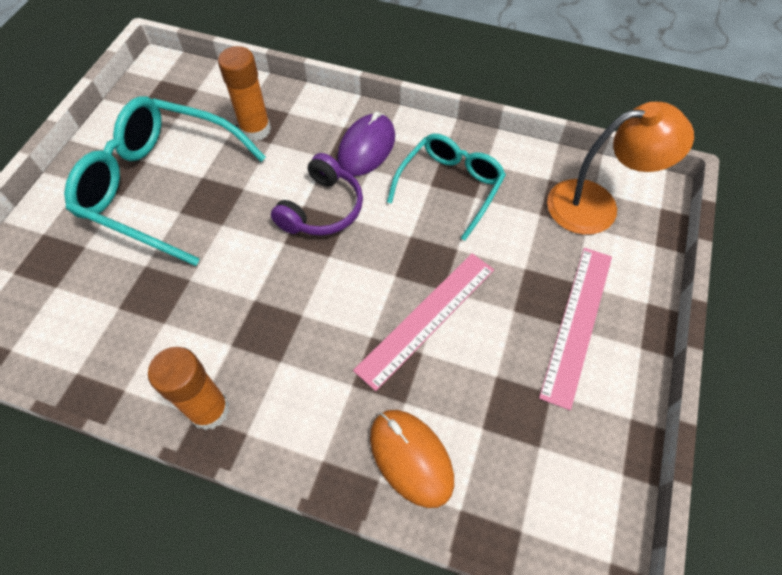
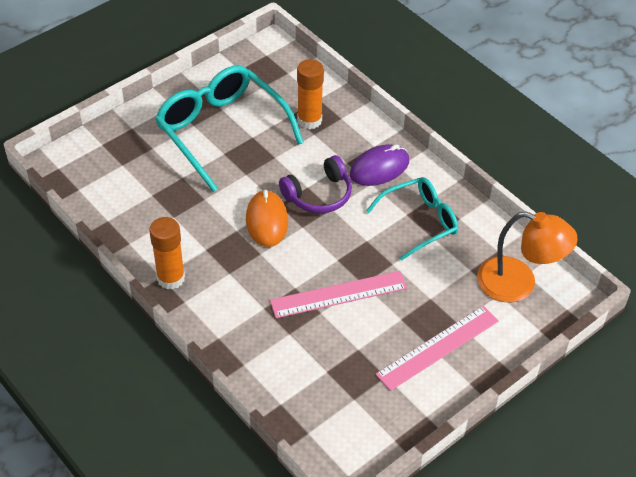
camera: 30 degrees right, 10 degrees down
(411, 458) = (271, 363): orange mouse -> orange mouse (267, 221)

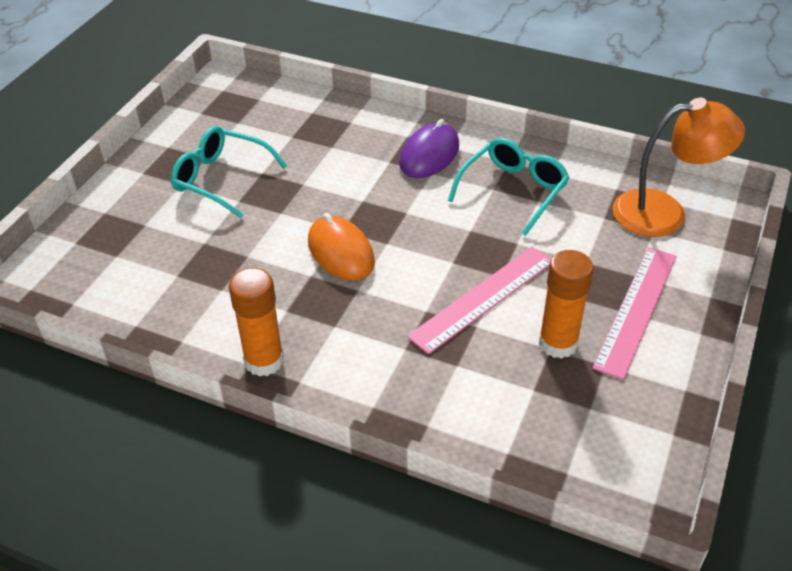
camera: 25 degrees left, 5 degrees down
(222, 131) = (221, 179): turquoise glasses -> turquoise glasses, size x0.62
(309, 120) = (317, 135): orange glue stick -> orange glue stick (558, 343)
(319, 195) = (382, 204): purple headphones -> none

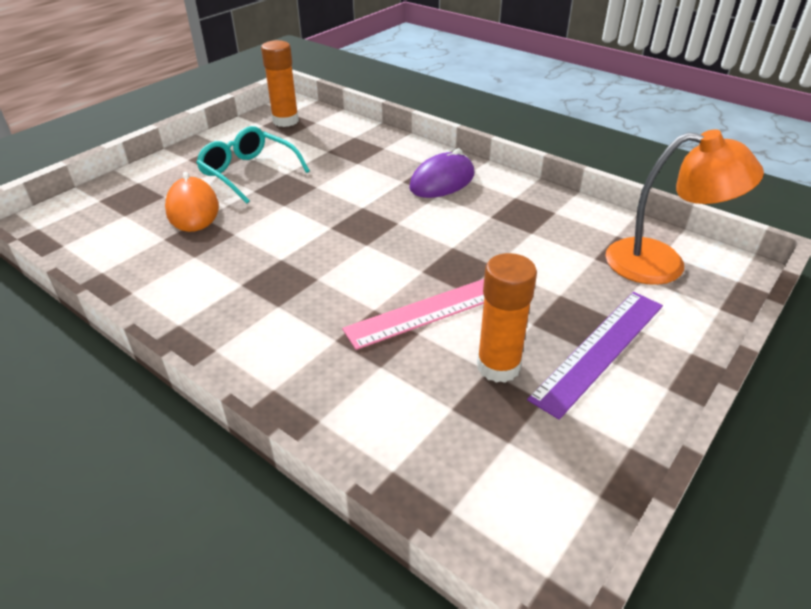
camera: 15 degrees right, 5 degrees down
(264, 361) = (193, 324): orange glue stick -> orange glue stick (285, 121)
(340, 252) = (319, 244): orange mouse -> orange mouse (193, 209)
(513, 191) = (509, 221): turquoise glasses -> none
(636, 310) = (599, 350): pink ruler -> purple ruler

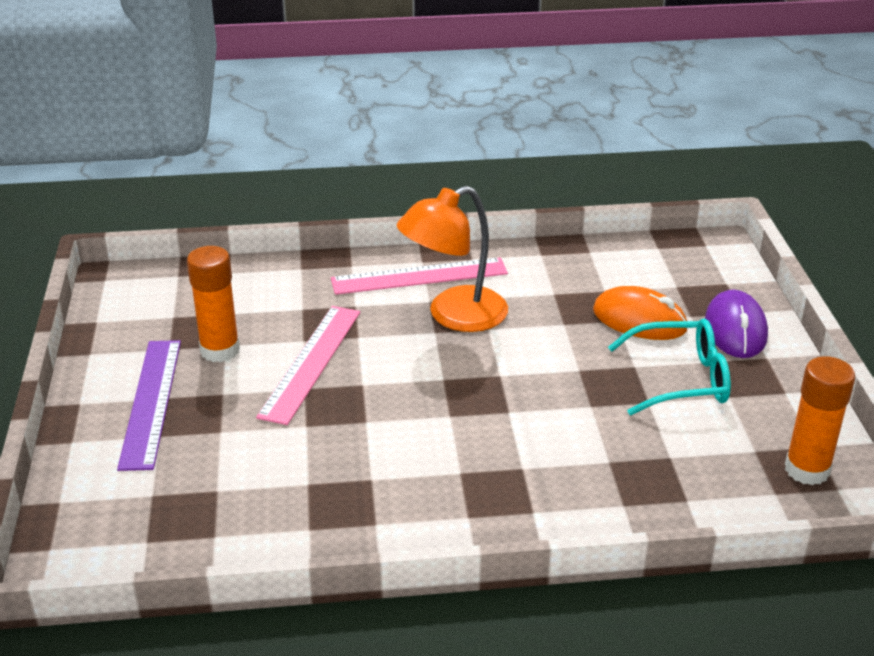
camera: 135 degrees right, 5 degrees down
(245, 334) = (419, 276): none -> pink ruler
(442, 181) = (482, 494): purple mouse -> purple mouse (735, 329)
(662, 263) = (142, 523): orange lamp -> orange lamp (454, 315)

